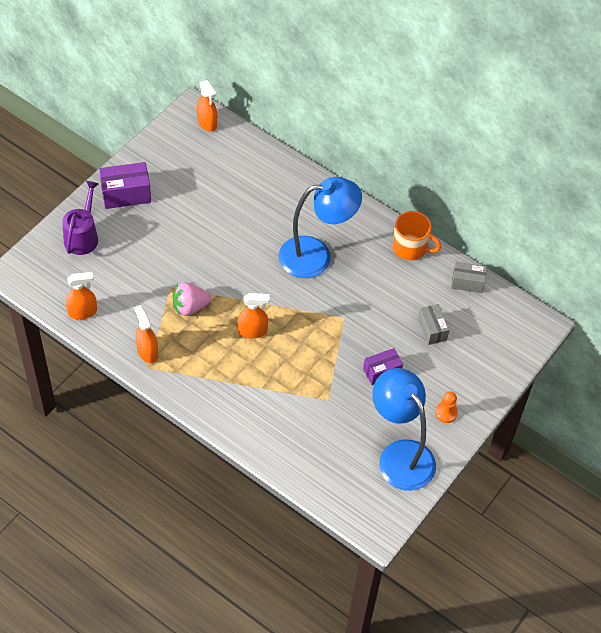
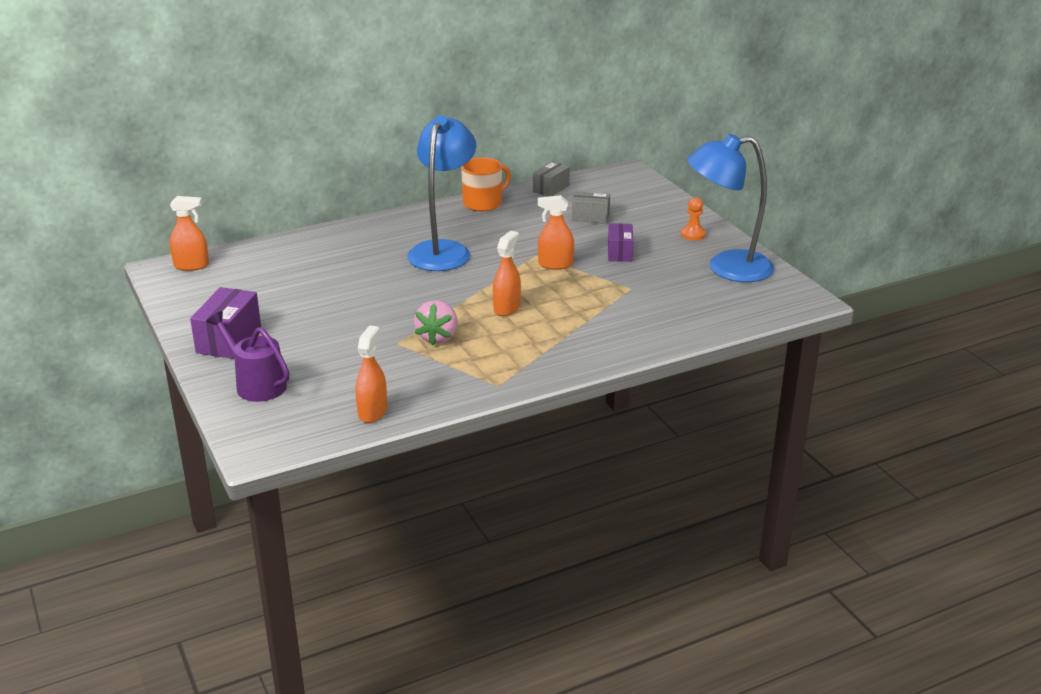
camera: 60 degrees left, 25 degrees down
(147, 351) = (475, 380): orange spray bottle -> orange spray bottle (555, 264)

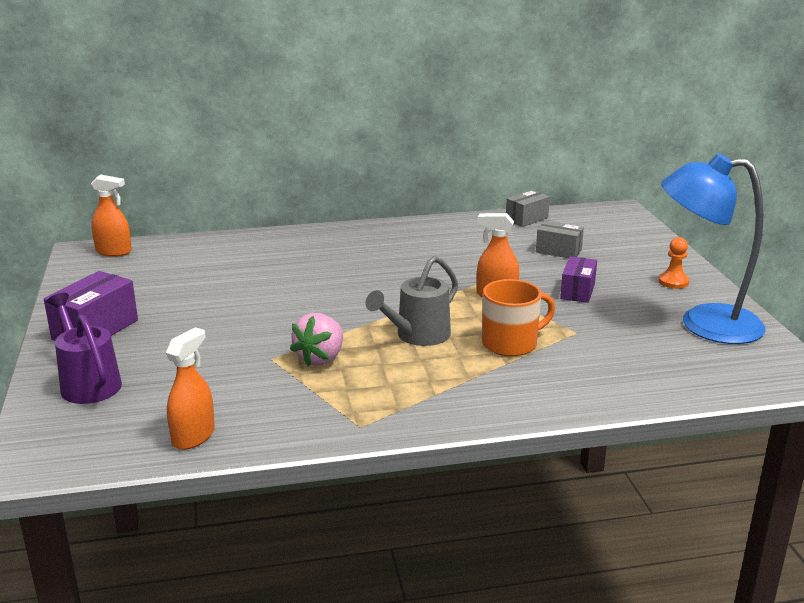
camera: 15 degrees right, 5 degrees down
(443, 250) = (379, 266): blue lamp -> none
(483, 203) = (446, 225): orange mug -> orange mug (511, 343)
(507, 308) = (417, 336): orange spray bottle -> grey watering can

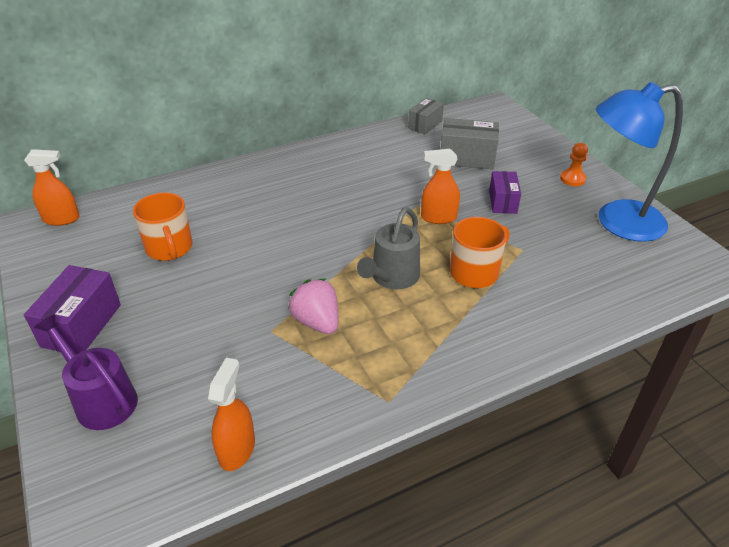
camera: 15 degrees left, 15 degrees up
(204, 285) = (169, 248): none -> orange mug
(320, 358) = (317, 322): pink strawberry -> pink strawberry turned 135 degrees clockwise
(558, 251) = (467, 158): grey box -> grey box, size x1.53

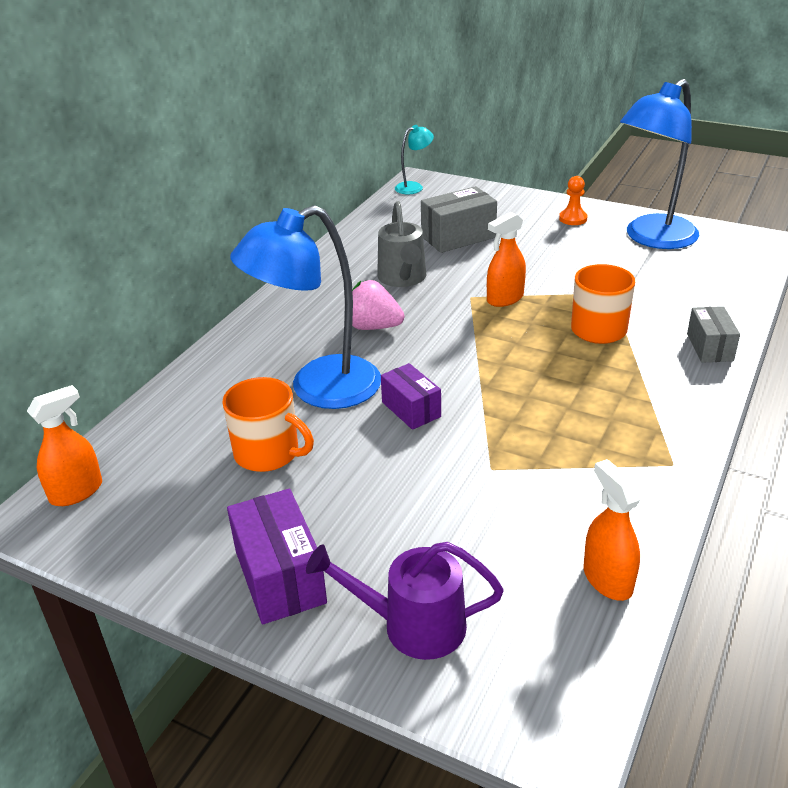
camera: 35 degrees left, 5 degrees down
(245, 222) = (318, 389): none -> blue lamp
(317, 322) = (523, 438): pink strawberry -> pink strawberry (373, 327)
(392, 278) = (536, 367): grey watering can -> grey watering can (403, 279)
(425, 125) = (376, 223): grey box -> grey box (709, 347)
(485, 108) = (414, 187): none -> turquoise lamp
(502, 202) = (541, 261): purple box -> purple box (411, 409)

